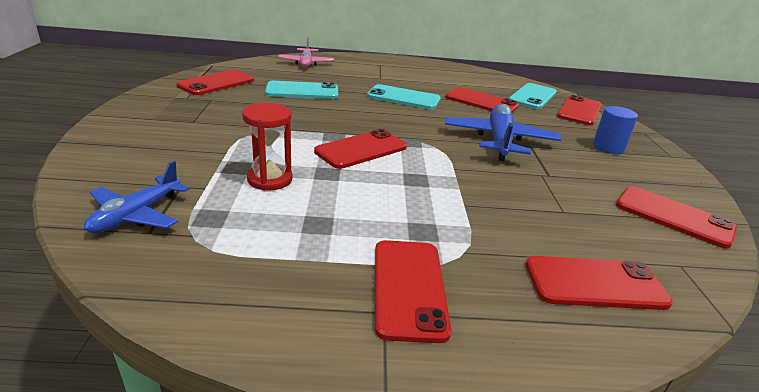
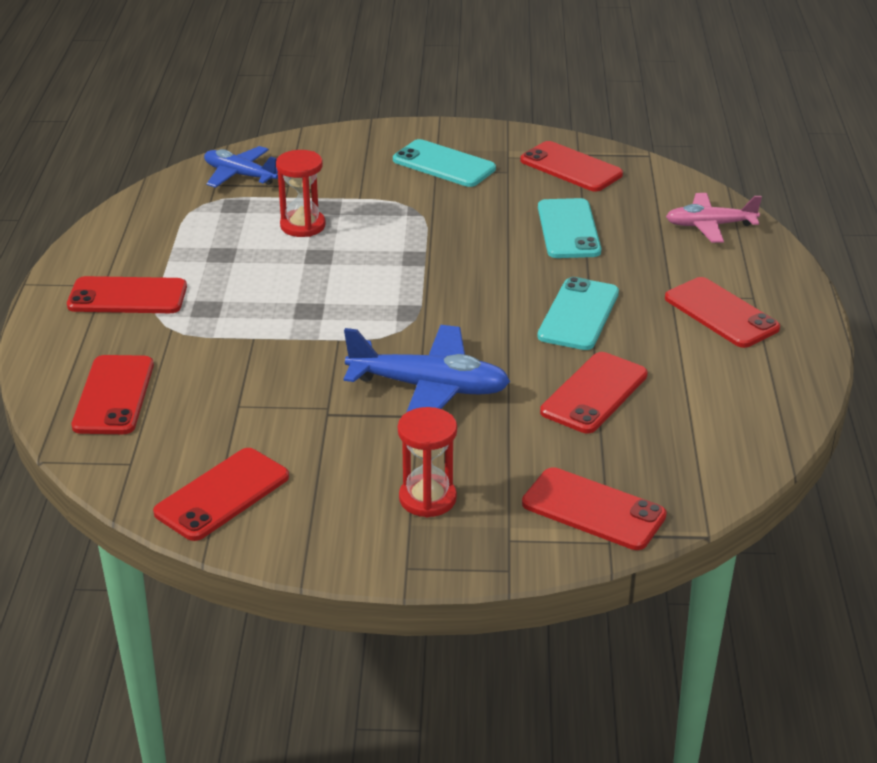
camera: 95 degrees right, 5 degrees up
(361, 149) = (380, 276): red phone -> red phone (721, 313)
(533, 97) = (652, 463): turquoise phone -> turquoise phone (444, 164)
(608, 147) = (427, 498): blue cylinder -> red hourglass

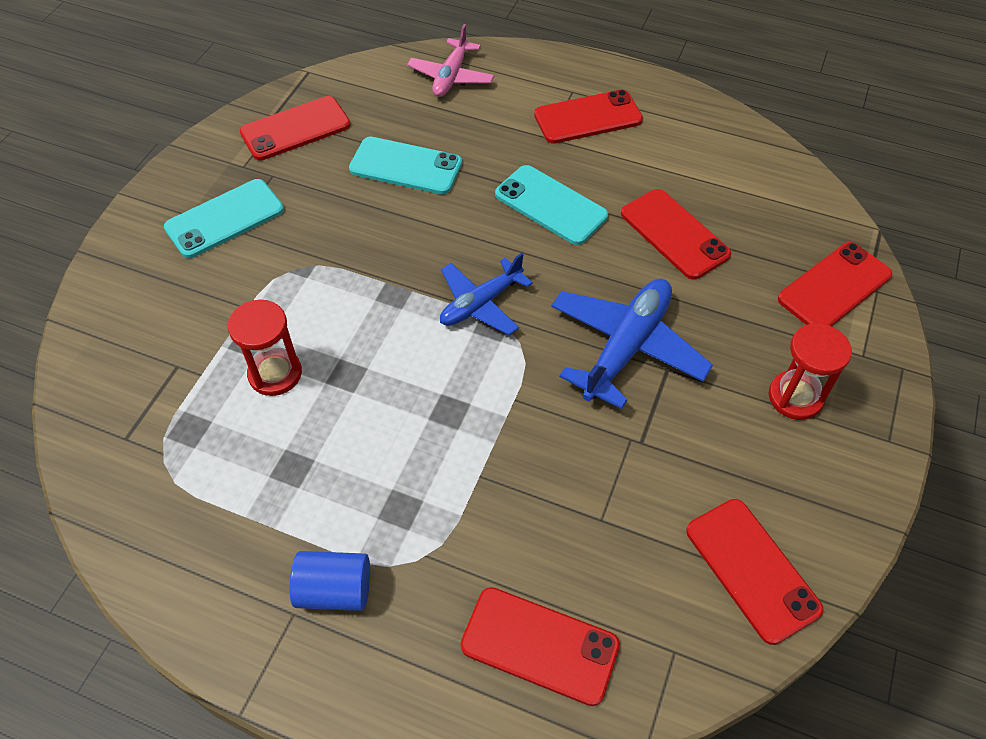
camera: 70 degrees left, 20 degrees up
(127, 296) = (334, 590): red phone -> blue cylinder
(240, 175) = (121, 407): blue plane -> blue plane (481, 304)

